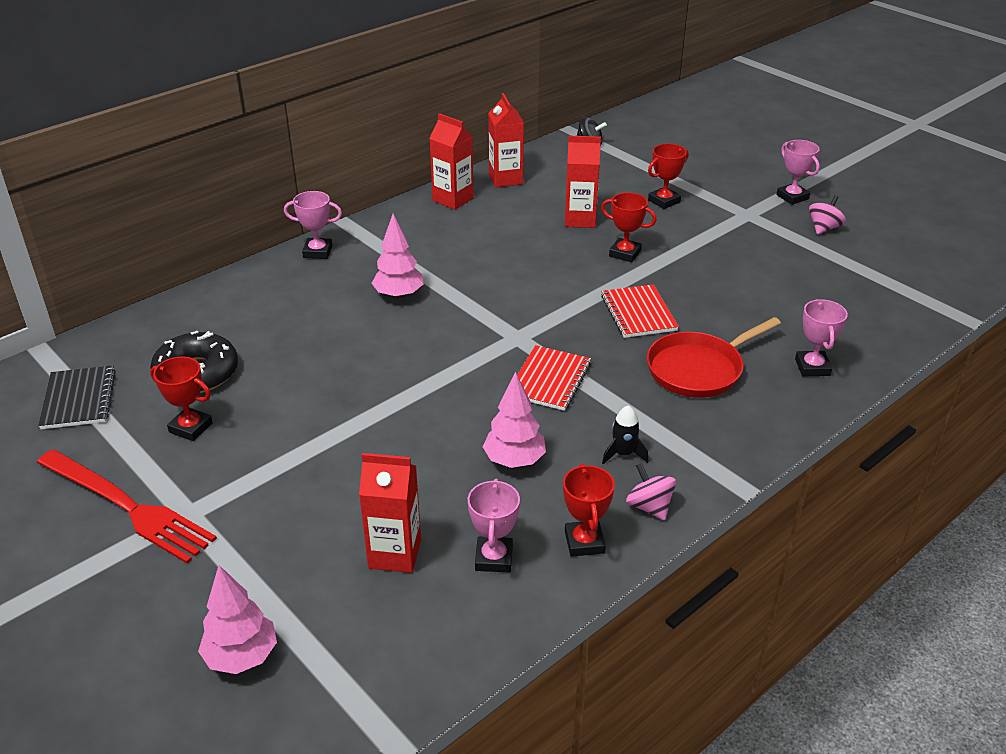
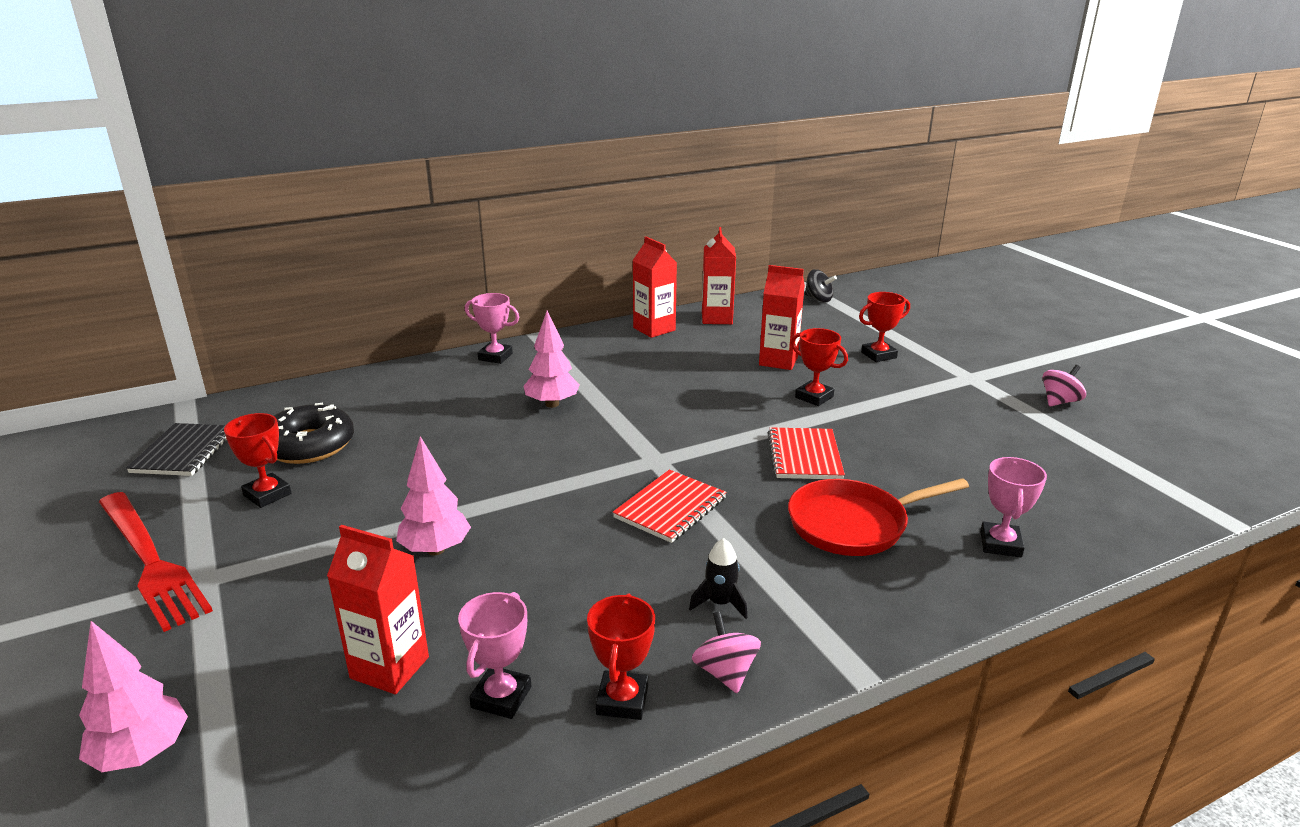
camera: 15 degrees right, 10 degrees down
(514, 461) = (586, 587): pink tree -> pink tree (436, 549)
(792, 197) = (1030, 368): pink trophy -> none

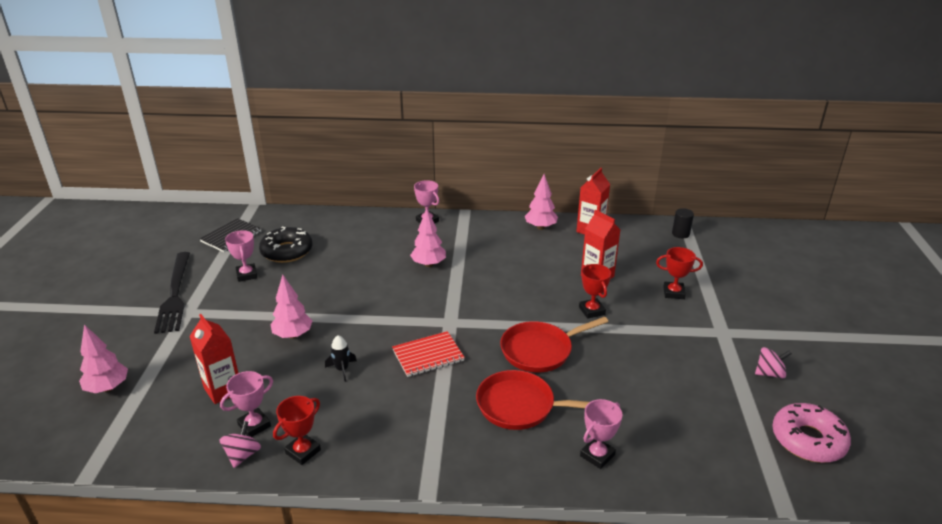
camera: 30 degrees right, 5 degrees up
(150, 561) = (175, 294): red fork -> black fork
(267, 494) = (246, 275): red trophy -> pink trophy
(654, 329) = (540, 227): red carton -> pink tree
(720, 603) = (398, 422): black rocket -> black rocket (342, 369)
(725, 672) = (362, 460): pink spinning top -> pink spinning top (242, 455)
(804, 456) = (540, 350): red notebook -> red pan
(818, 299) = (680, 234): black spinning top -> black cylinder
(1167, 450) = (808, 440): none -> pink donut

